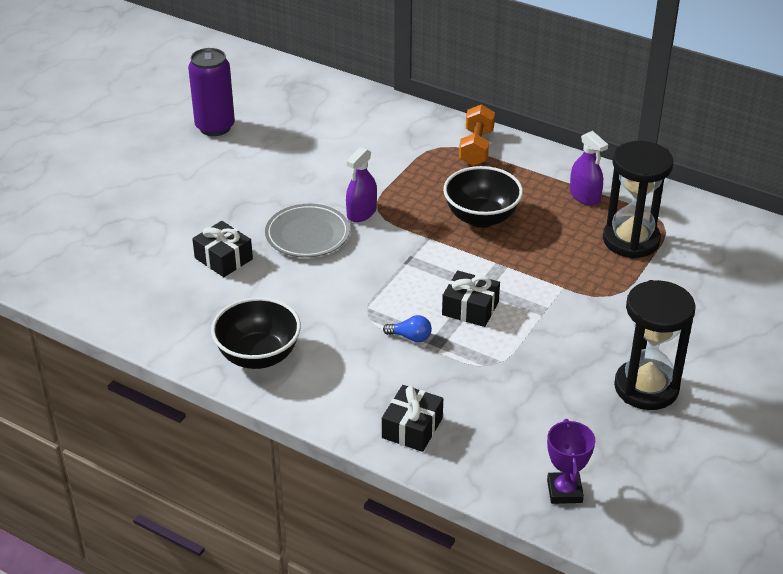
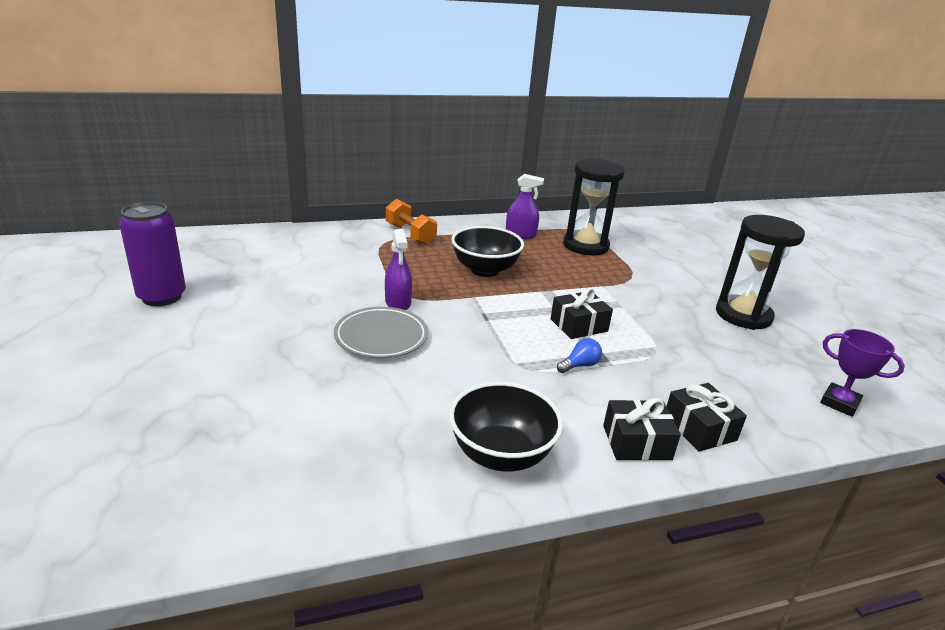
camera: 50 degrees left, 10 degrees down
(223, 258) = (334, 392): black gift -> black gift (636, 442)

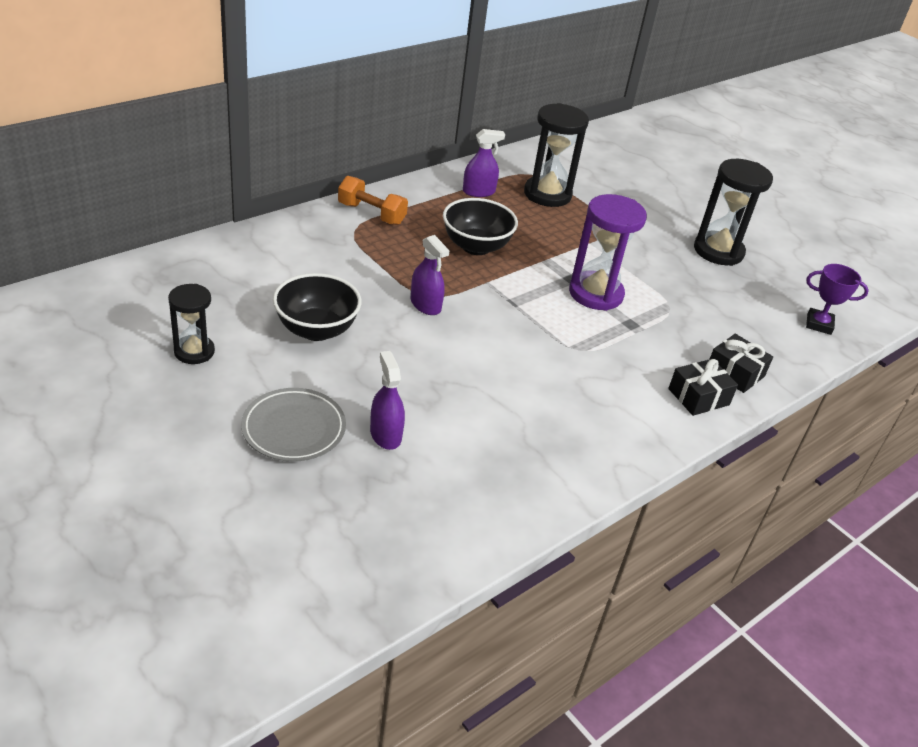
camera: 25 degrees left, 10 degrees up
(162, 297) = (194, 351): purple can -> black hourglass
(256, 397) = (385, 434): none -> purple spray bottle
(381, 337) = (440, 347): grey plate -> grey plate (294, 429)
(501, 454) = (611, 433): black bowl -> black bowl (316, 330)
(578, 325) = (595, 294): black gift -> purple hourglass
(579, 365) = (620, 336): blue light bulb -> none

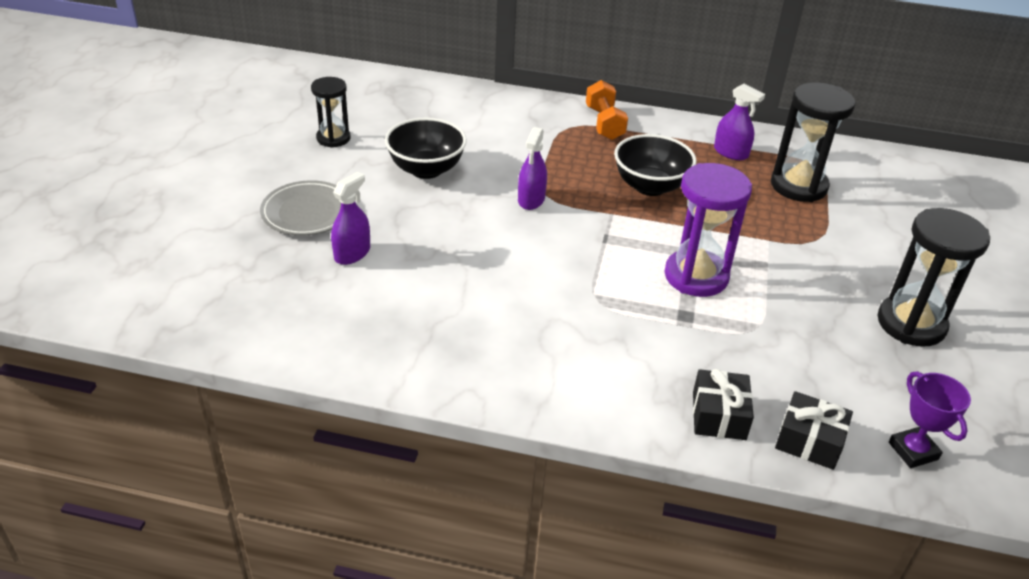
camera: 55 degrees right, 0 degrees up
(698, 397) = (641, 404): black gift -> black gift (809, 441)

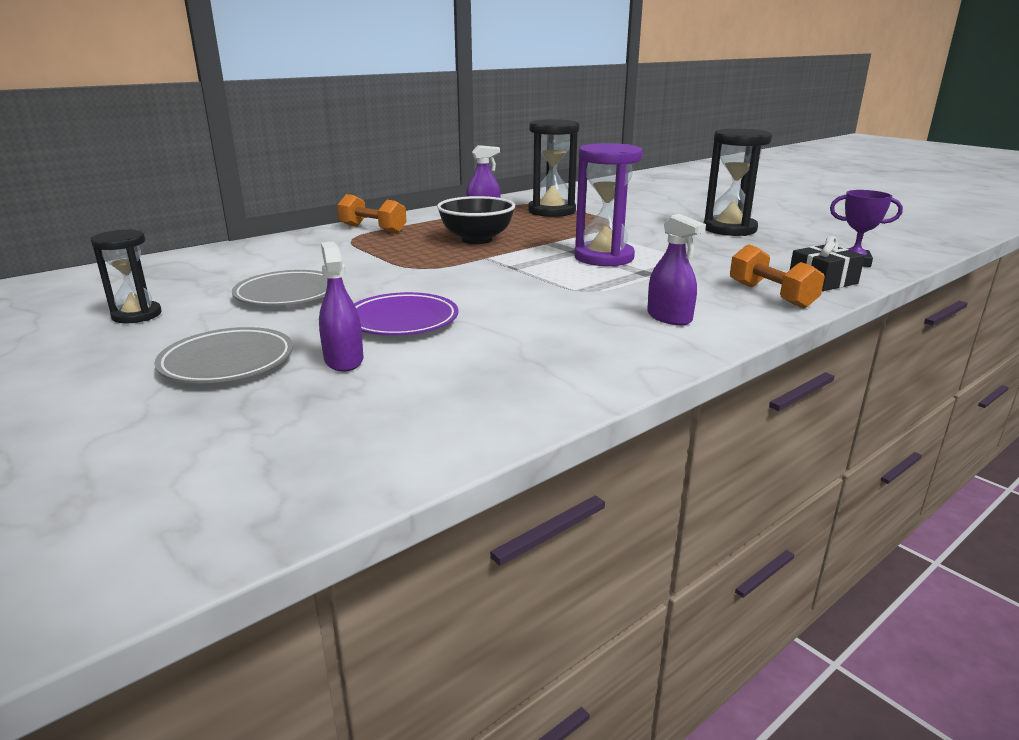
camera: 50 degrees left, 15 degrees down
(426, 169) = (287, 294): black bowl -> grey plate
(435, 242) = (402, 321): none -> purple plate
(531, 199) = (416, 273): purple spray bottle -> purple spray bottle (669, 317)
(719, 415) = (771, 295): black gift -> orange dumbbell

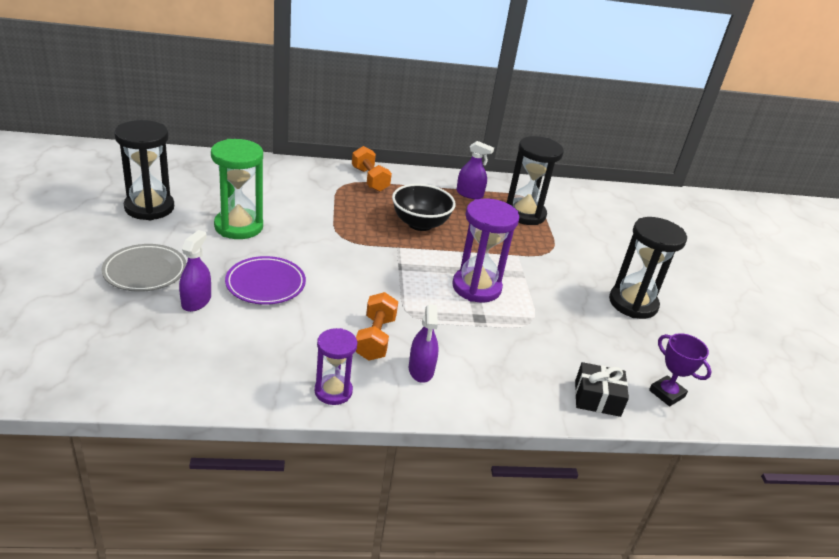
camera: 30 degrees right, 10 degrees up
(137, 315) = (149, 208): black hourglass -> black hourglass, size x1.63
(287, 294) = (238, 226): grey plate -> green hourglass
(627, 362) = (333, 391): none -> purple hourglass
(771, 295) = (529, 390): orange dumbbell -> orange dumbbell (375, 338)

